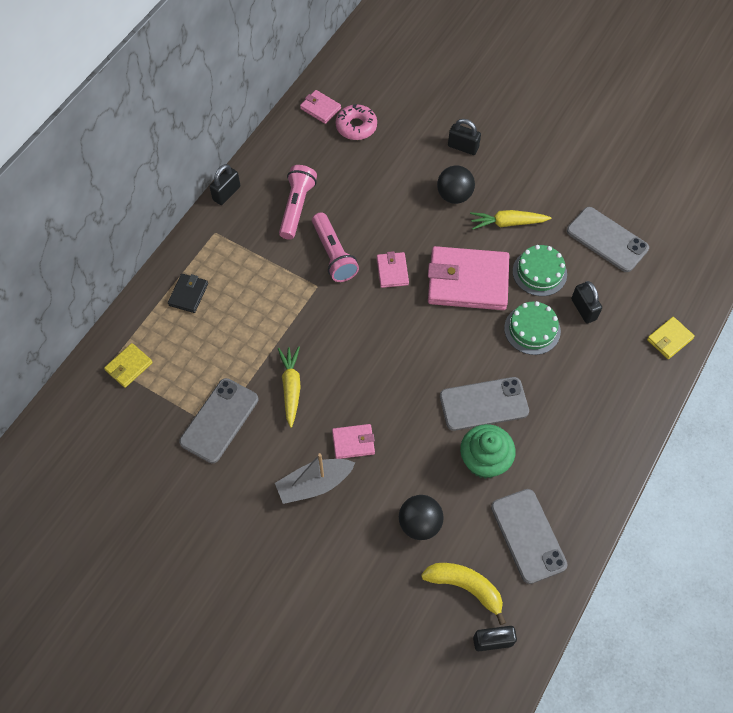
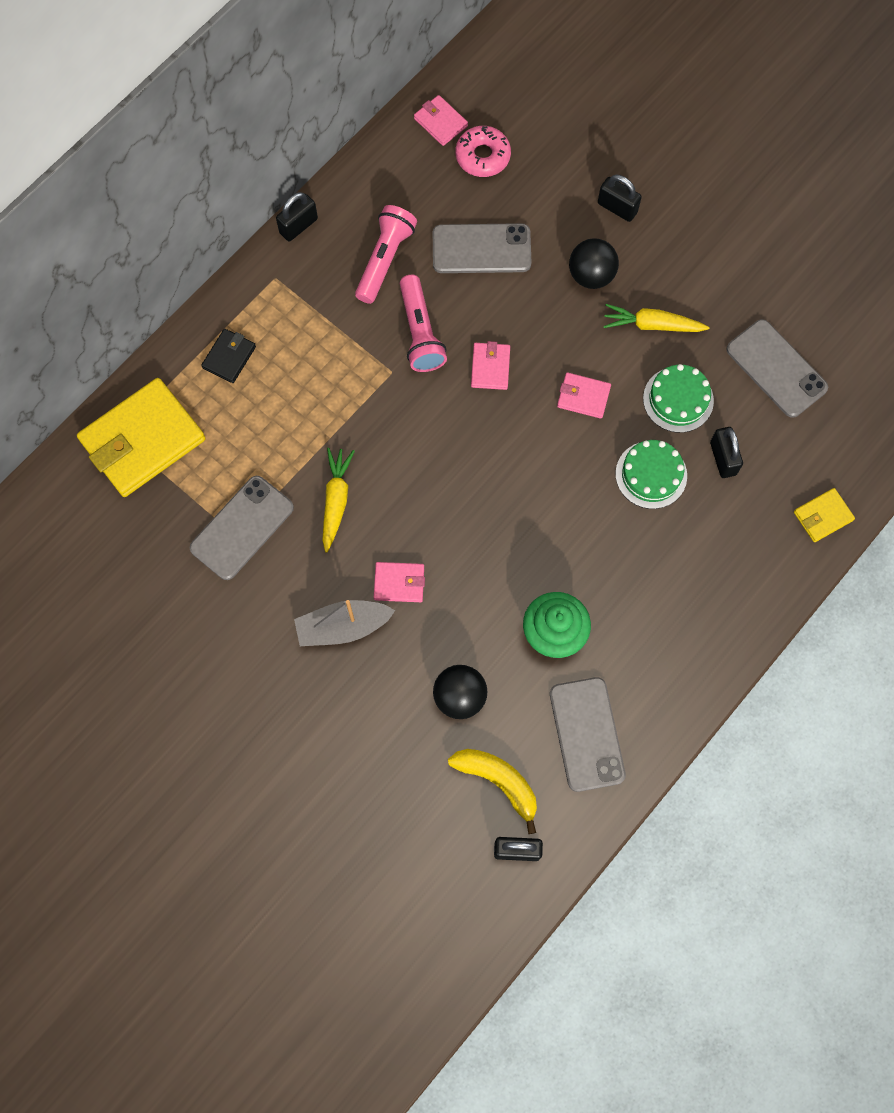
camera: 10 degrees right, 10 degrees up
(129, 366) = (143, 440): yellow wallet -> yellow wallet, size x2.14
(467, 281) = (583, 397): pink wallet -> pink wallet, size x0.47
(483, 404) = (569, 561): grey phone -> grey phone (481, 249)

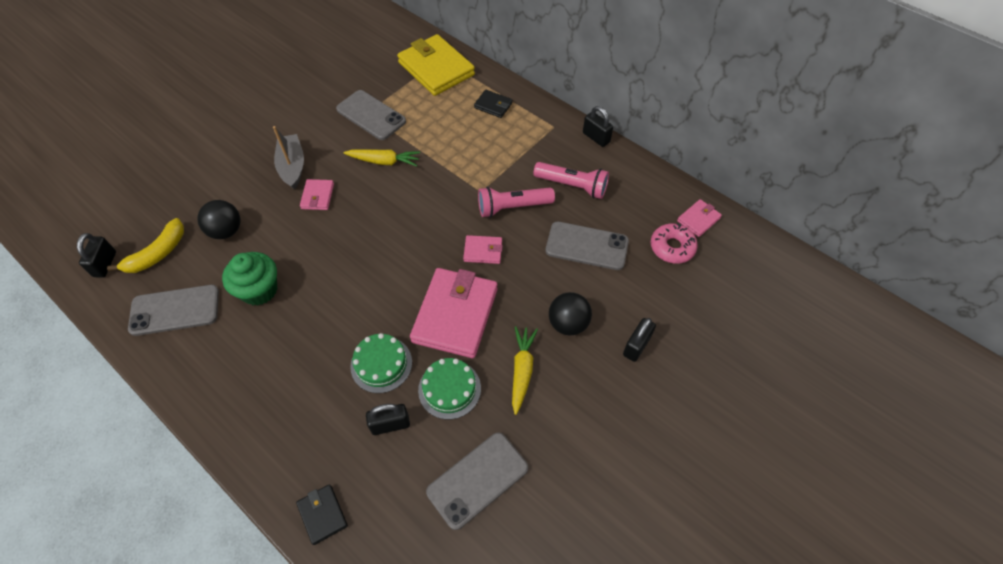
camera: 90 degrees right, 15 degrees down
(481, 249) = (587, 246): grey phone -> grey phone turned 75 degrees counterclockwise
(583, 397) = (455, 315): pink wallet -> pink wallet, size x2.14
(823, 516) = (322, 514): yellow wallet -> black wallet

